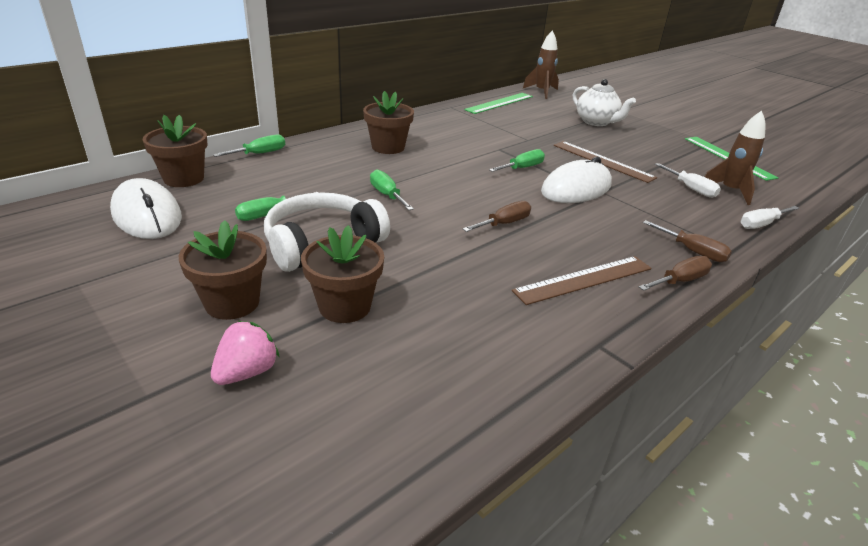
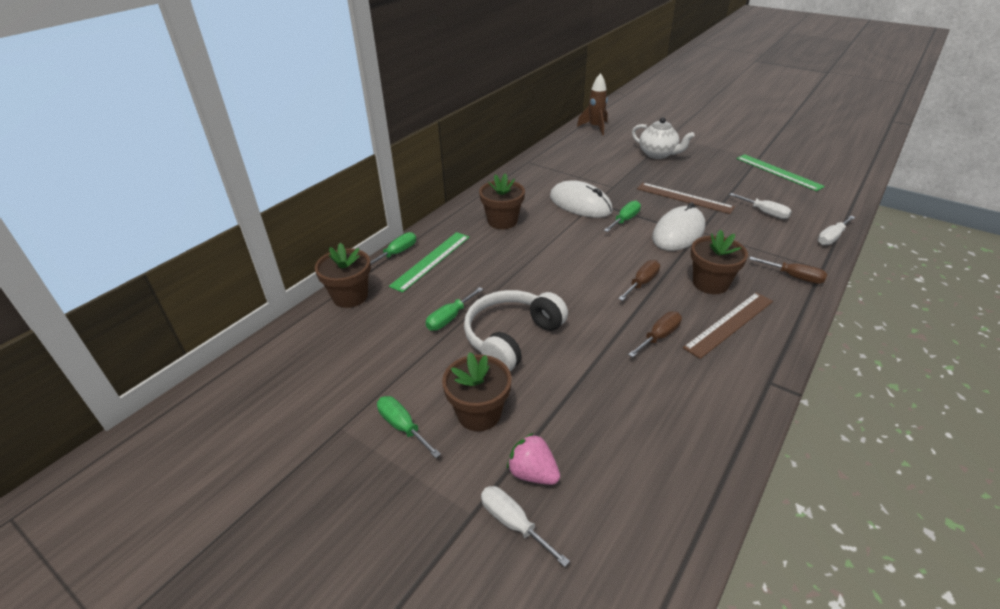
camera: 10 degrees left, 5 degrees up
(147, 215) = (347, 343): white mouse -> white mouse (580, 204)
(185, 416) = (513, 523): none -> white screwdriver
(247, 372) = (533, 473): pink strawberry -> pink strawberry turned 75 degrees counterclockwise
(344, 306) = (567, 394): brown flower pot -> brown flower pot (710, 283)
(387, 195) = (533, 274): green screwdriver -> green screwdriver (402, 427)
(499, 103) = (567, 148): green ruler -> green ruler (431, 260)
(680, 281) = (798, 308): brown screwdriver -> brown screwdriver (659, 336)
(730, 191) = (795, 208): brown rocket -> none

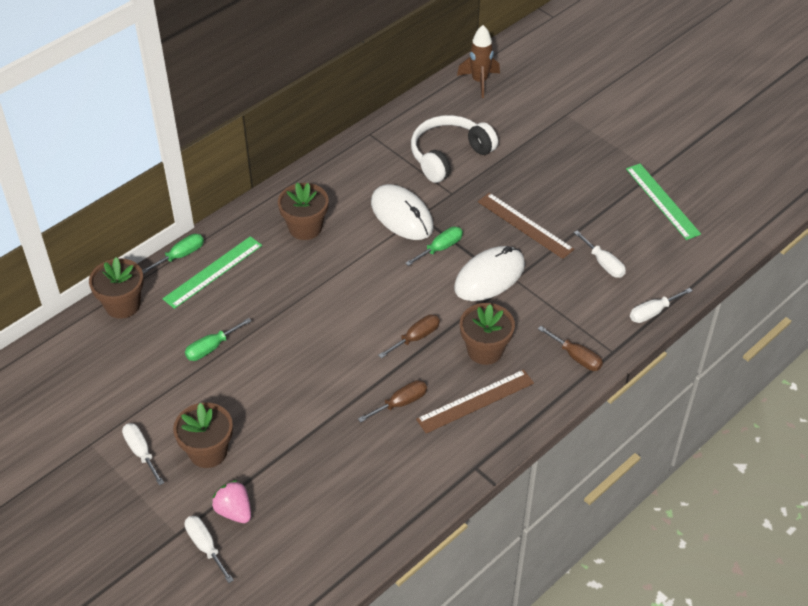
camera: 10 degrees right, 10 degrees up
(402, 427) = (141, 452): green screwdriver -> white screwdriver
(511, 337) = (262, 380): white headphones -> white headphones (449, 155)
(658, 154) = (534, 146): white teapot -> none

